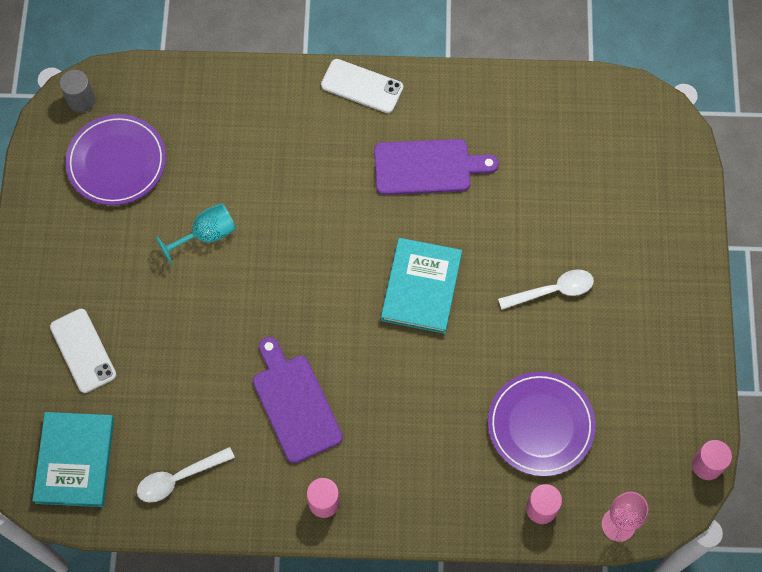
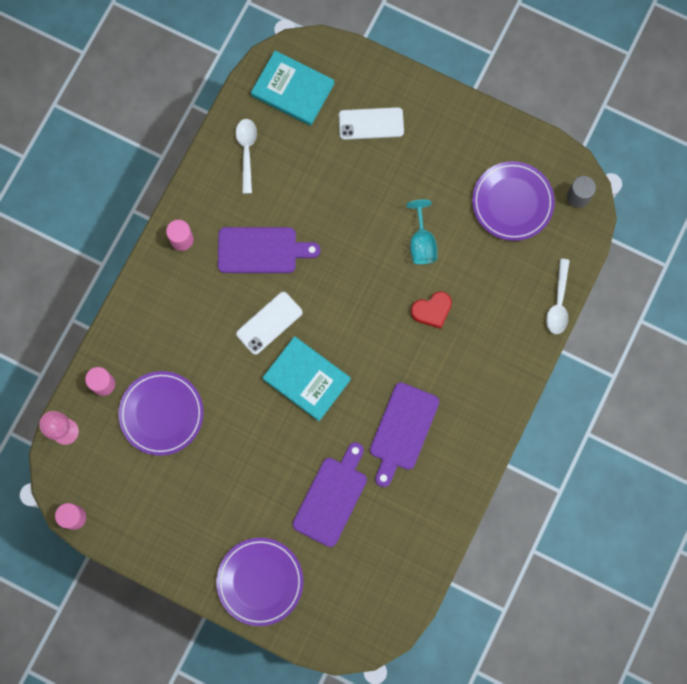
camera: 115 degrees right, 10 degrees up
(280, 192) = (432, 310): none -> red heart
(362, 86) = (496, 412): white phone -> white phone (269, 323)
(535, 205) = (332, 497): none -> purple cutting board
(552, 291) = (257, 474): white spoon -> white spoon (558, 303)
(662, 237) = (260, 581): none -> purple plate

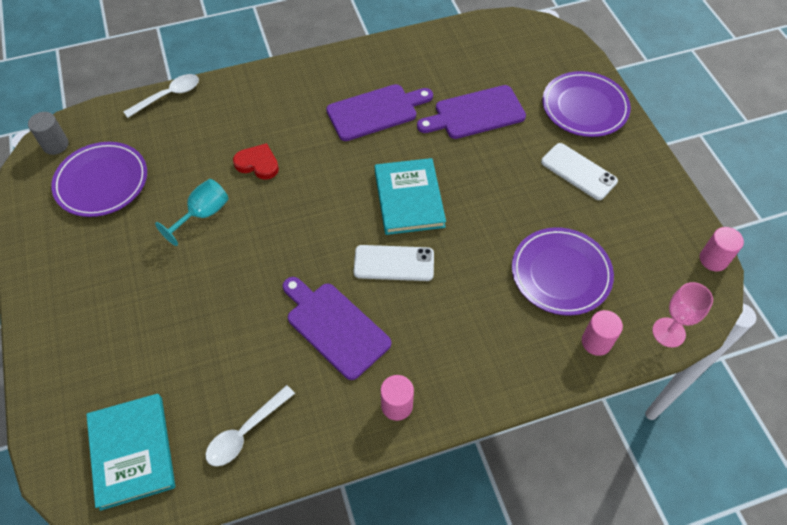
camera: 135 degrees left, 20 degrees down
(371, 123) = (112, 346): white phone -> white phone (578, 172)

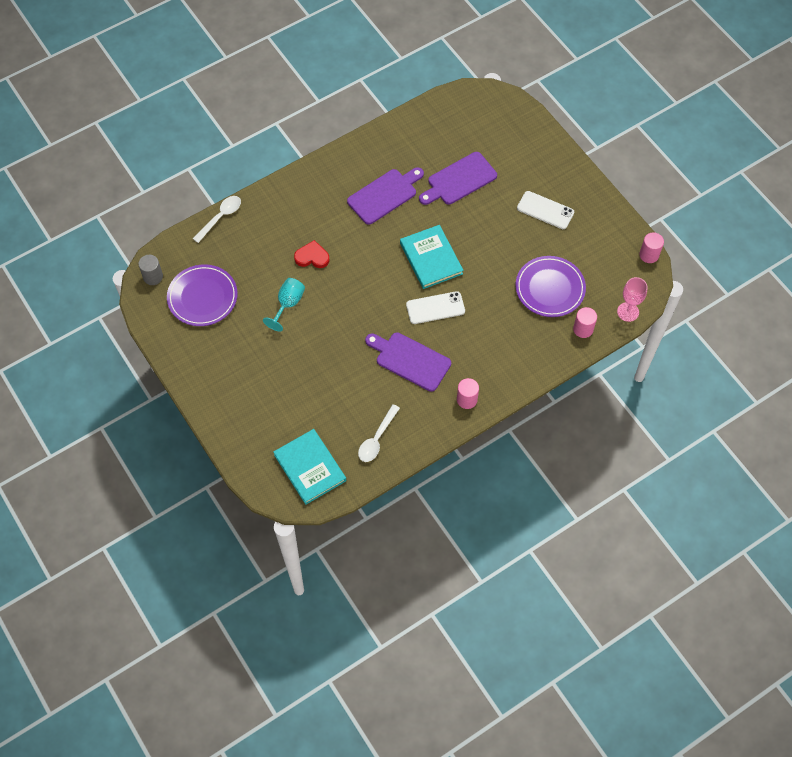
camera: 15 degrees left, 5 degrees up
(584, 107) = (538, 157): purple plate -> none

